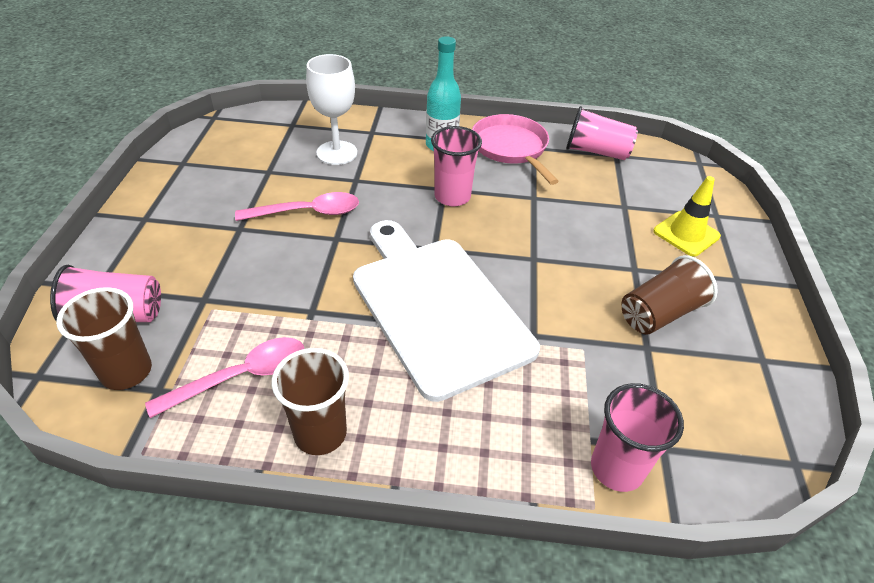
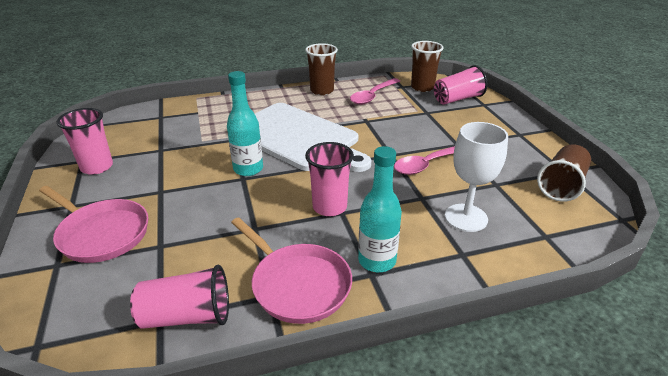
camera: 160 degrees right, 10 degrees down
(524, 270) = (248, 169): none -> turquoise bottle
(617, 468) = (185, 107): pink cup -> pink cup (97, 167)
(659, 313) = (147, 168): brown cup -> brown cup (561, 185)
(686, 234) = (101, 233): yellow traffic cone -> pink pan

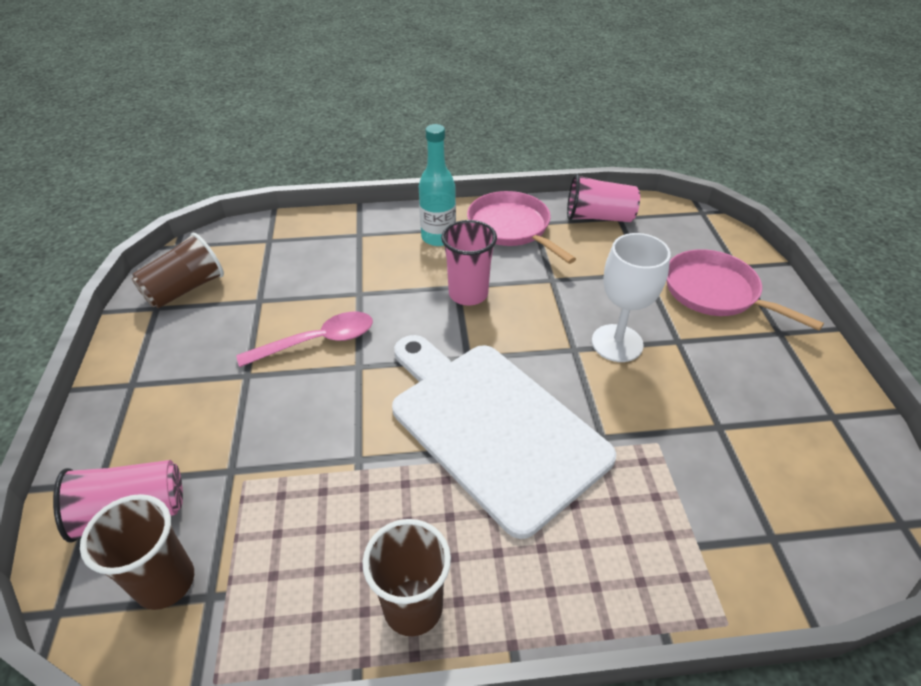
camera: 170 degrees left, 10 degrees up
(97, 167) = (798, 398): pink cup -> none
(248, 169) = (569, 364): turquoise bottle -> none
(373, 96) = (302, 557): pink spoon -> none
(466, 218) = (328, 265): white goblet -> white goblet (617, 343)

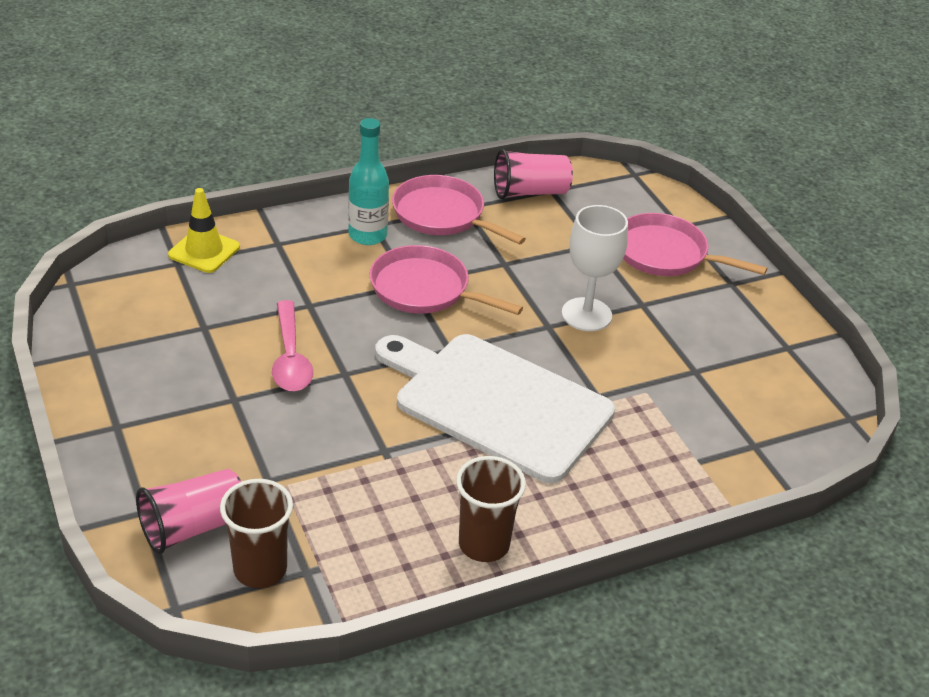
camera: 20 degrees left, 5 degrees down
(185, 289) = (113, 327): brown cup -> none
(296, 233) = (204, 251): none -> yellow traffic cone
(317, 341) = (290, 357): pink spoon -> pink spoon turned 120 degrees clockwise
(468, 294) = (425, 289): pink cup -> pink pan

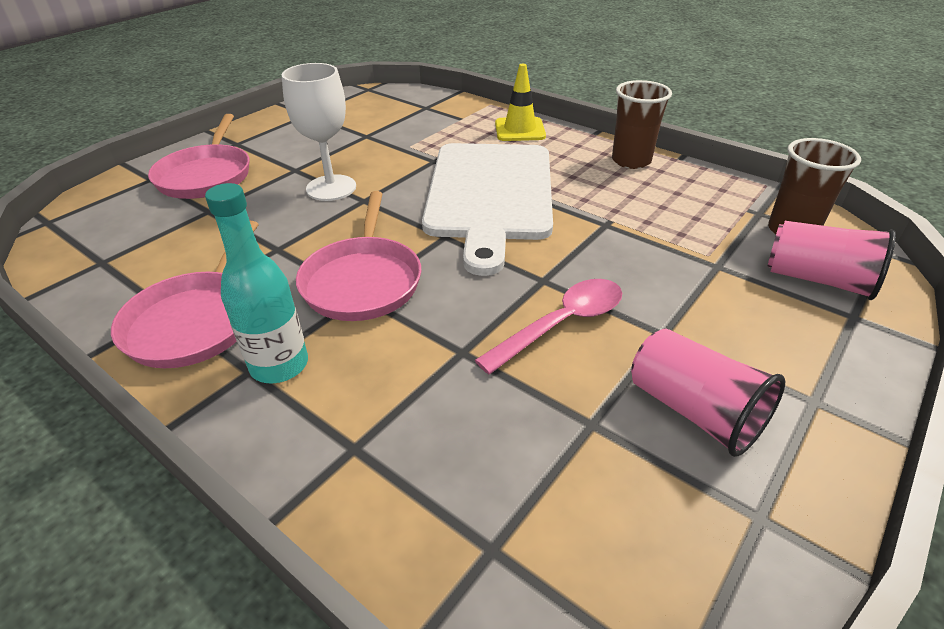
camera: 115 degrees left, 0 degrees up
(204, 251) = (435, 530): yellow traffic cone -> yellow traffic cone (520, 130)
(530, 192) = (112, 274): pink cup -> pink cup (694, 411)

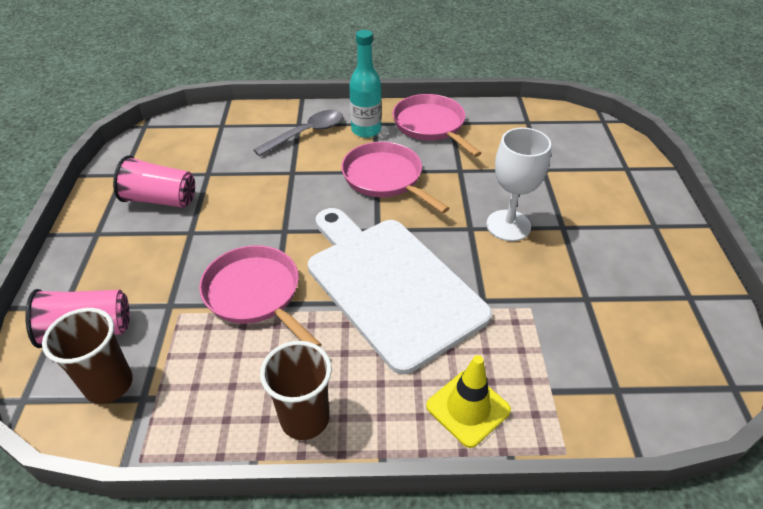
camera: 140 degrees right, 5 degrees up
(206, 175) = (603, 189): pink pan -> pink pan (255, 294)
(366, 415) = (306, 133): none -> grey spoon
(561, 324) = (252, 209): pink spoon -> none

